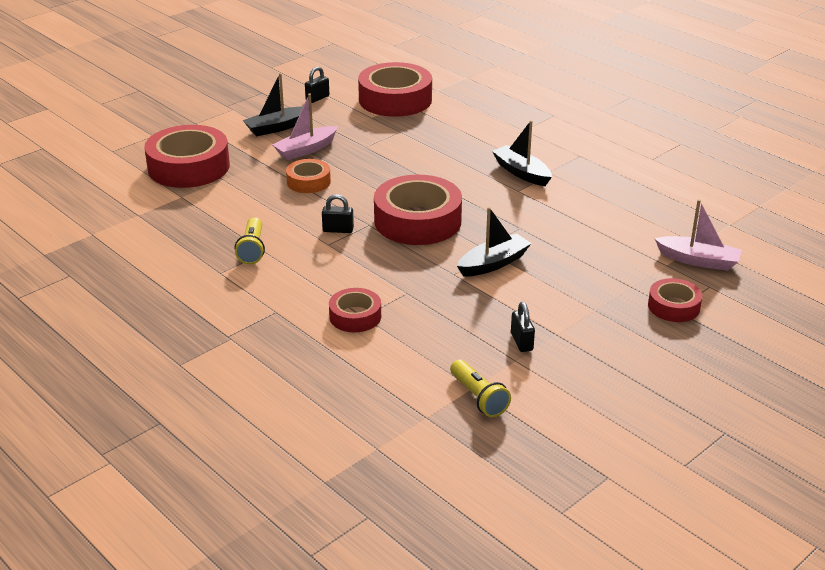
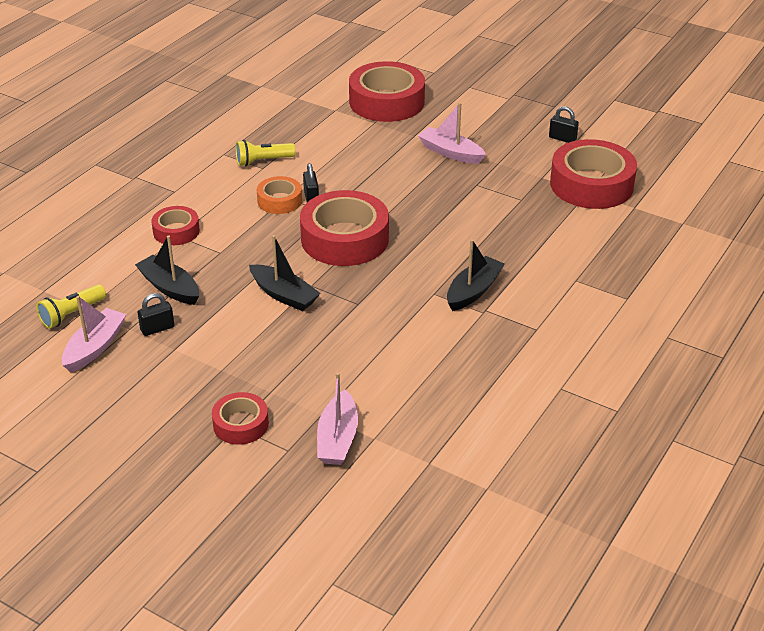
camera: 75 degrees right, 5 degrees up
(276, 128) = (485, 129): black boat -> black boat (170, 288)
(308, 182) = (390, 166): orange tape -> orange tape (279, 201)
(540, 384) = (95, 347): none -> pink boat

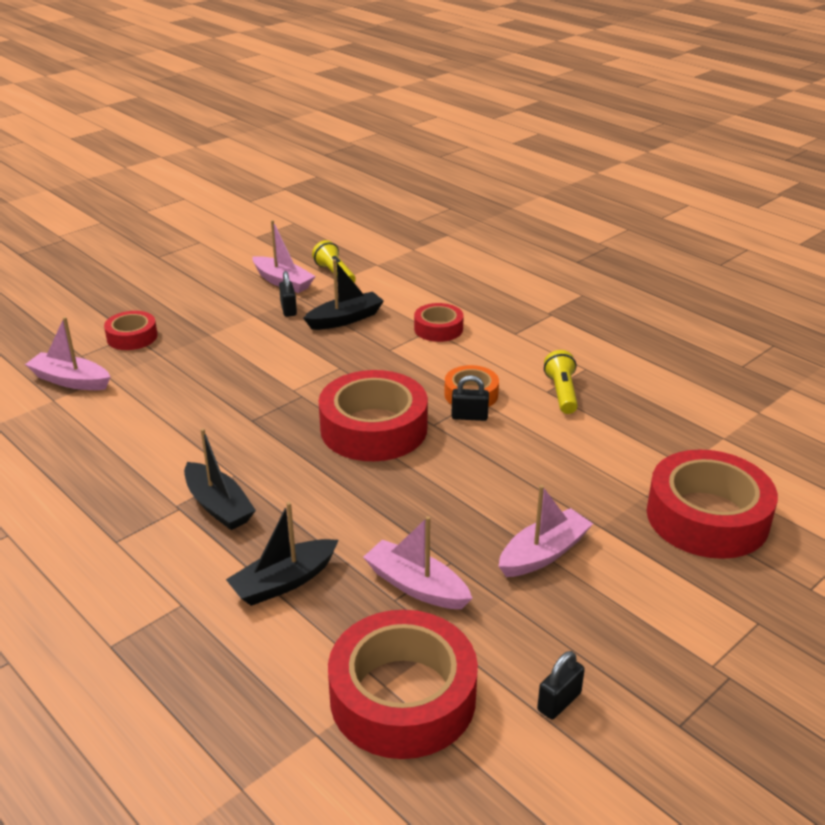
camera: 105 degrees right, 5 degrees down
(284, 295) = (295, 377): black boat -> black boat (284, 582)
(505, 193) = (416, 586): none -> pink boat

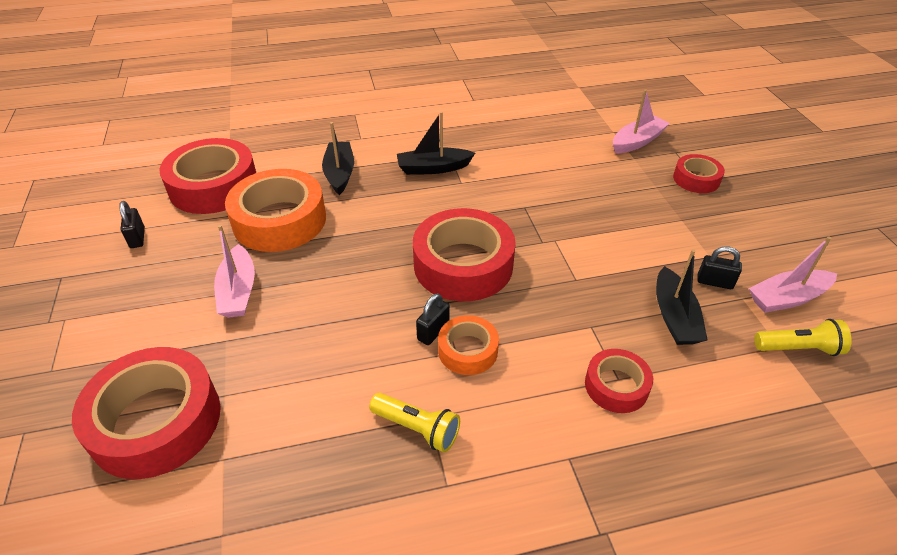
camera: 120 degrees right, 10 degrees up
(416, 586) = (279, 220): pink boat -> orange tape

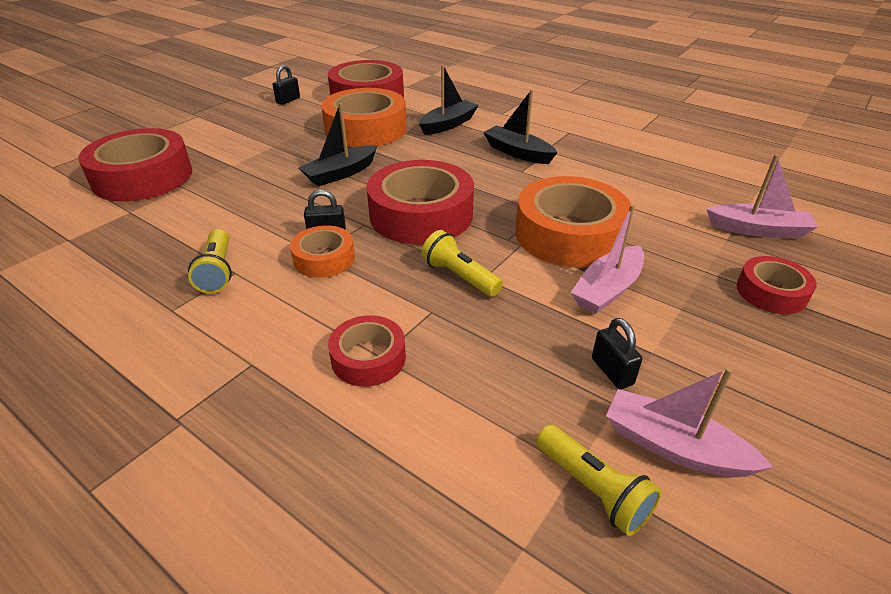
camera: 50 degrees right, 5 degrees down
(238, 291) = (279, 148): pink boat -> pink boat (607, 289)
(564, 290) = (459, 276): none -> yellow flashlight
(566, 212) = (569, 234): none -> orange tape
(674, 317) = (514, 361): black boat -> black boat (340, 173)

